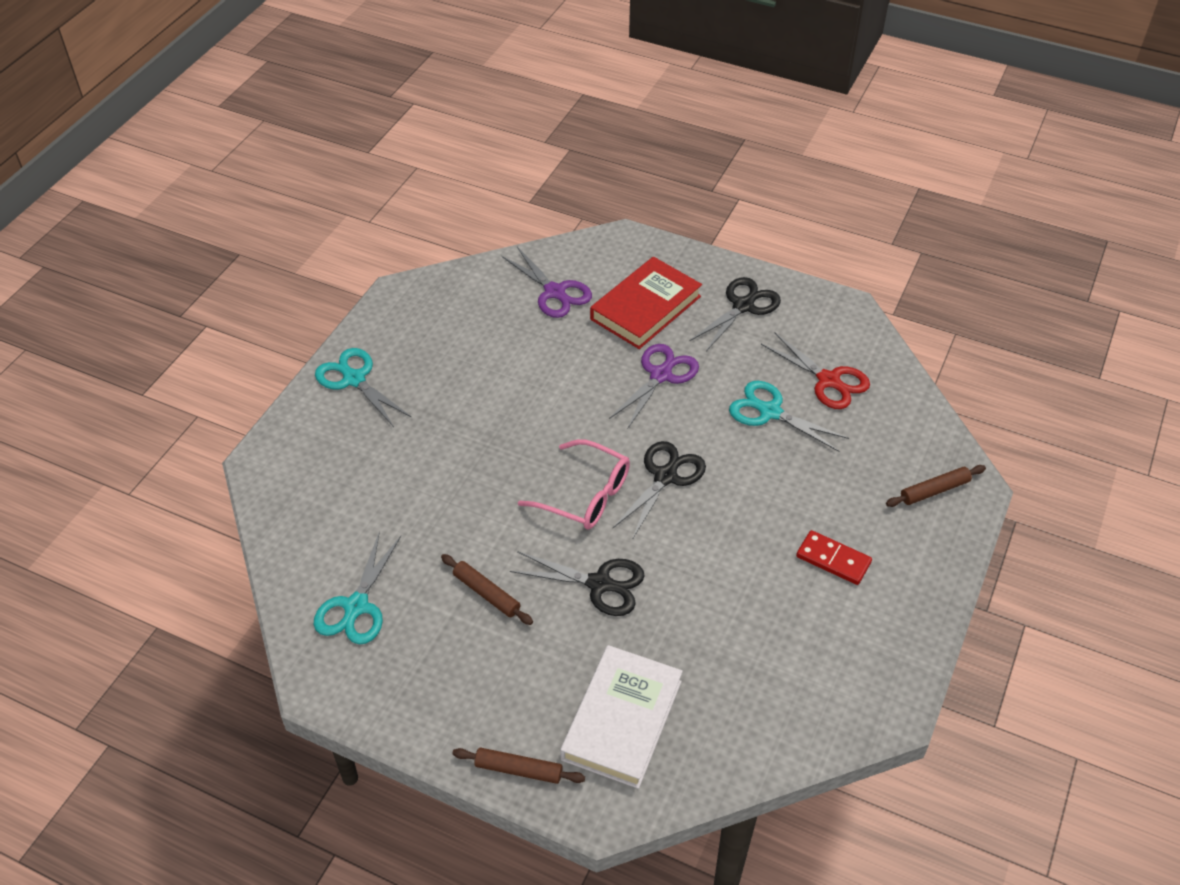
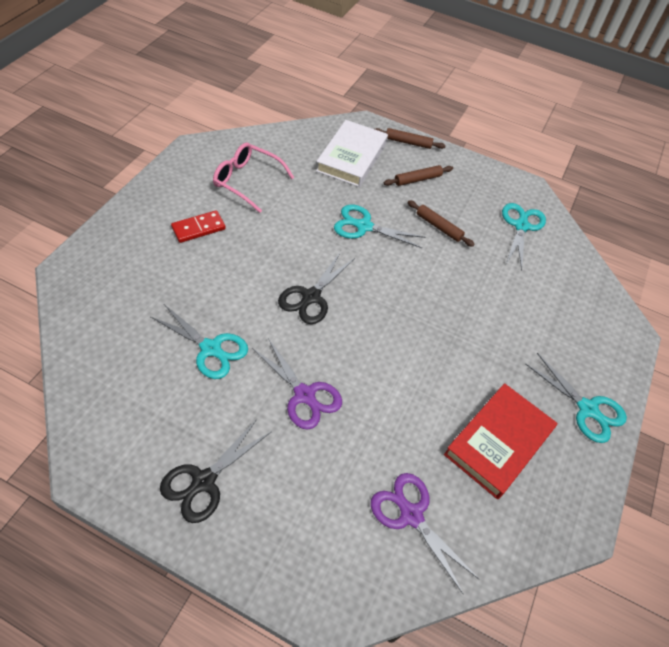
camera: 175 degrees right, 5 degrees up
(585, 495) = (374, 287): pink glasses -> pink glasses (247, 181)
(599, 584) = (364, 226): black scissors -> turquoise scissors
(646, 308) = (311, 485): red book -> red book (498, 442)
(661, 375) = (304, 395): purple scissors -> purple scissors turned 75 degrees counterclockwise
(828, 380) = (145, 378): red scissors -> none
(833, 560) = (198, 228): red domino -> red domino turned 60 degrees counterclockwise
(934, 490) = (99, 270): brown rolling pin -> brown rolling pin (418, 179)

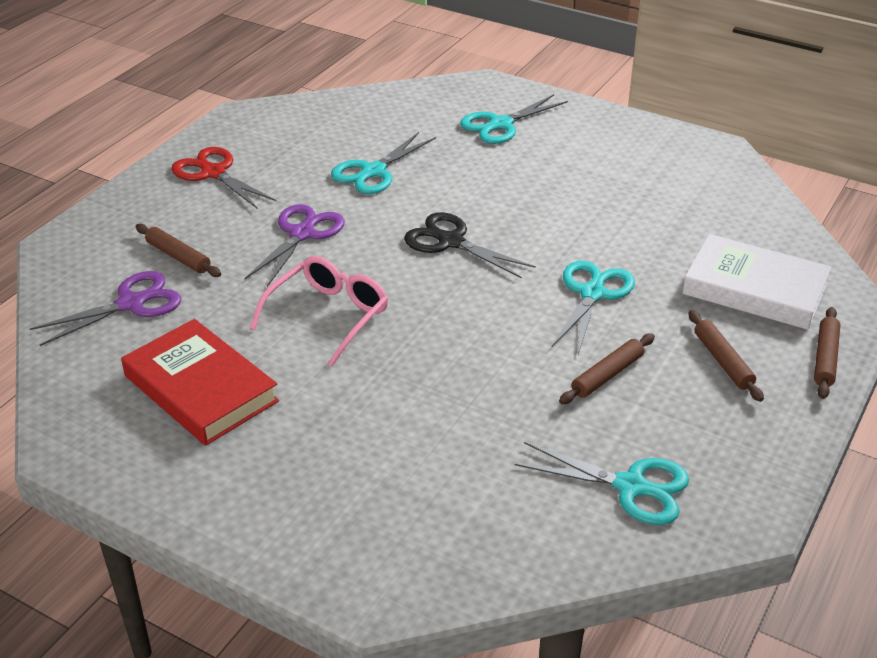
camera: 100 degrees right, 15 degrees down
(198, 228) = (562, 157): red domino -> none
(204, 481) = (213, 173): black scissors -> red scissors
(247, 181) = (663, 191): pink glasses -> pink glasses (328, 316)
(304, 395) = (302, 234): purple scissors -> purple scissors turned 150 degrees clockwise
(342, 488) = (178, 256): none -> brown rolling pin
(587, 409) = (230, 497): turquoise scissors -> turquoise scissors (500, 124)

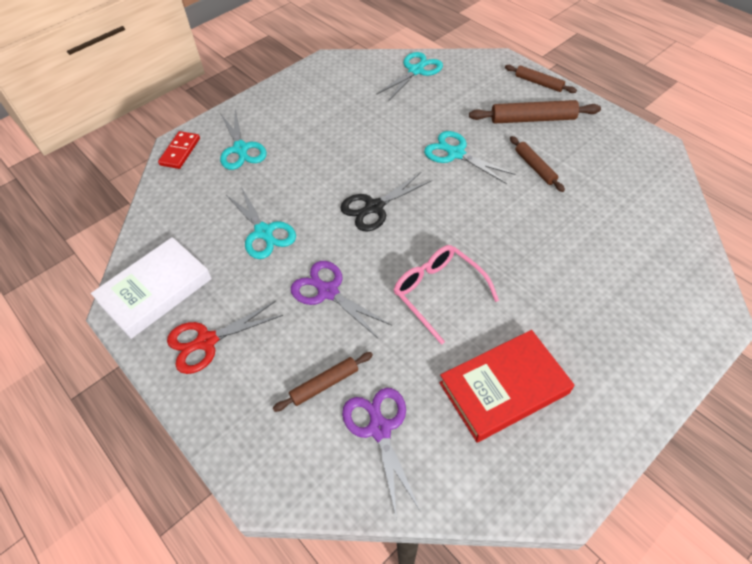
camera: 70 degrees left, 15 degrees up
(473, 88) = (180, 152): none -> red domino
(630, 486) = (630, 182): turquoise scissors -> turquoise scissors (416, 71)
(722, 361) = (533, 119): brown rolling pin -> brown rolling pin, size x1.60
(755, 289) = (472, 89): white book -> white book (155, 290)

